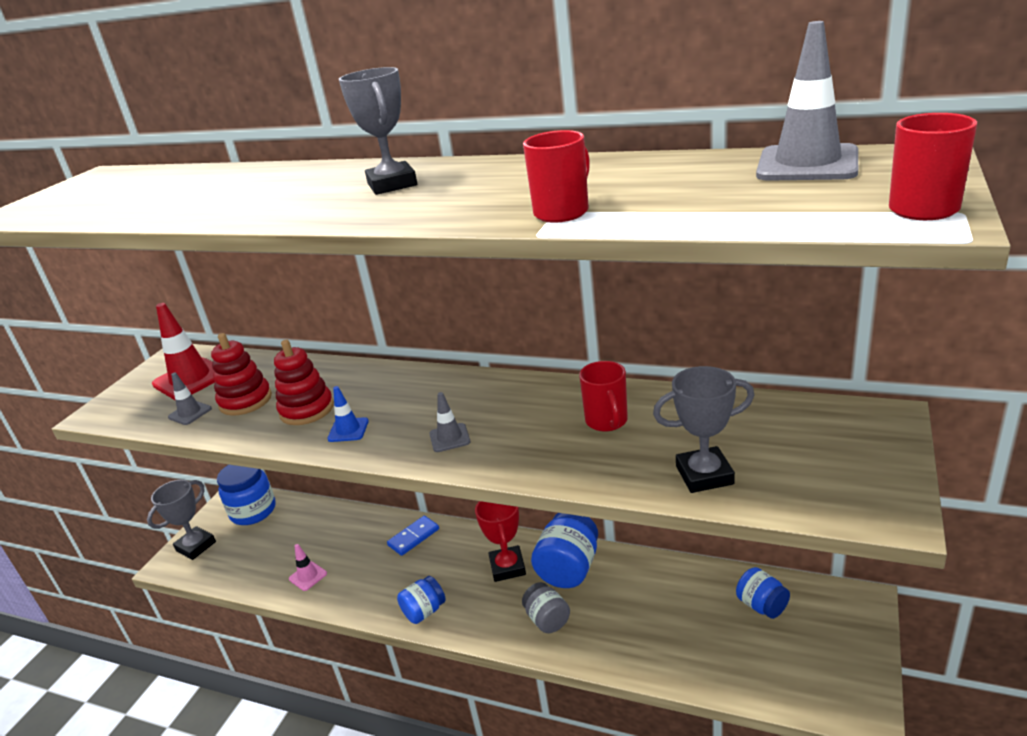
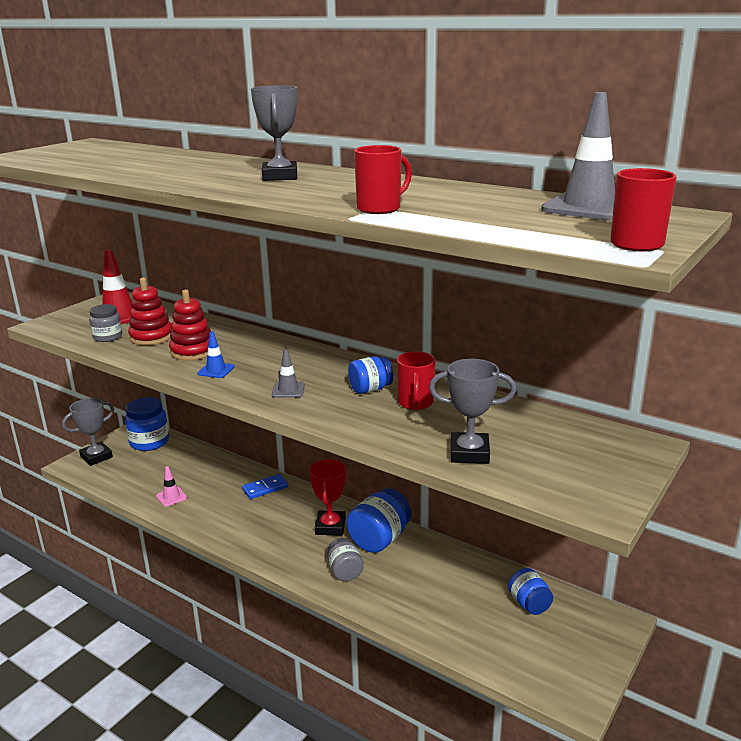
camera: 10 degrees right, 5 degrees down
(190, 413) = (107, 337): grey traffic cone -> grey jar
(424, 611) = (250, 542): blue jar -> blue jar (370, 389)

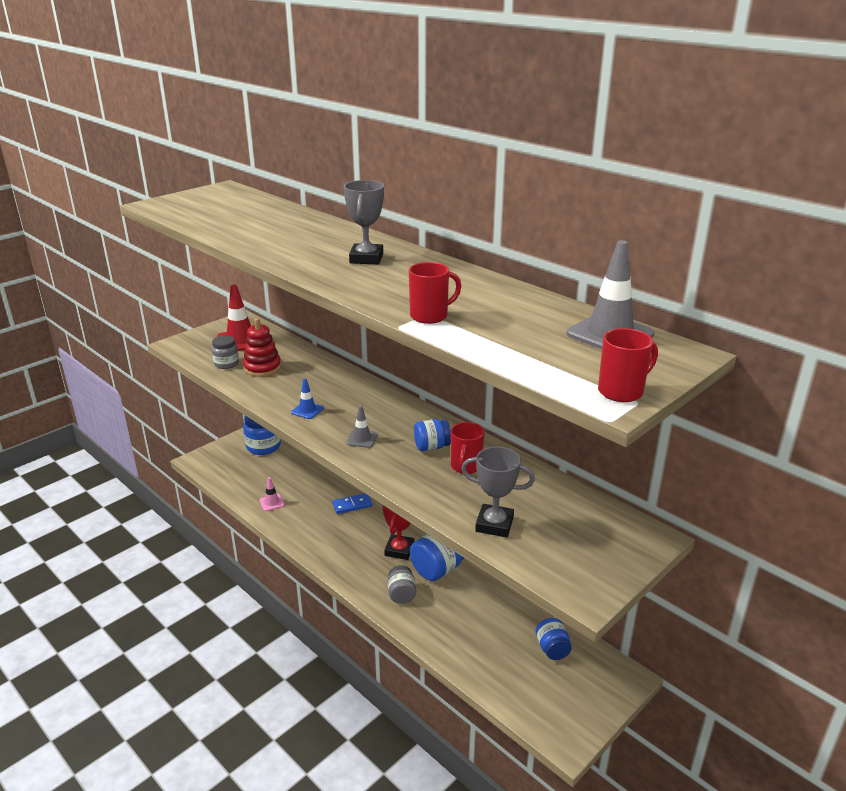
camera: 10 degrees right, 5 degrees up
(96, 457) = (217, 455): grey trophy -> none
(193, 351) = (293, 387): red stacking toy -> none

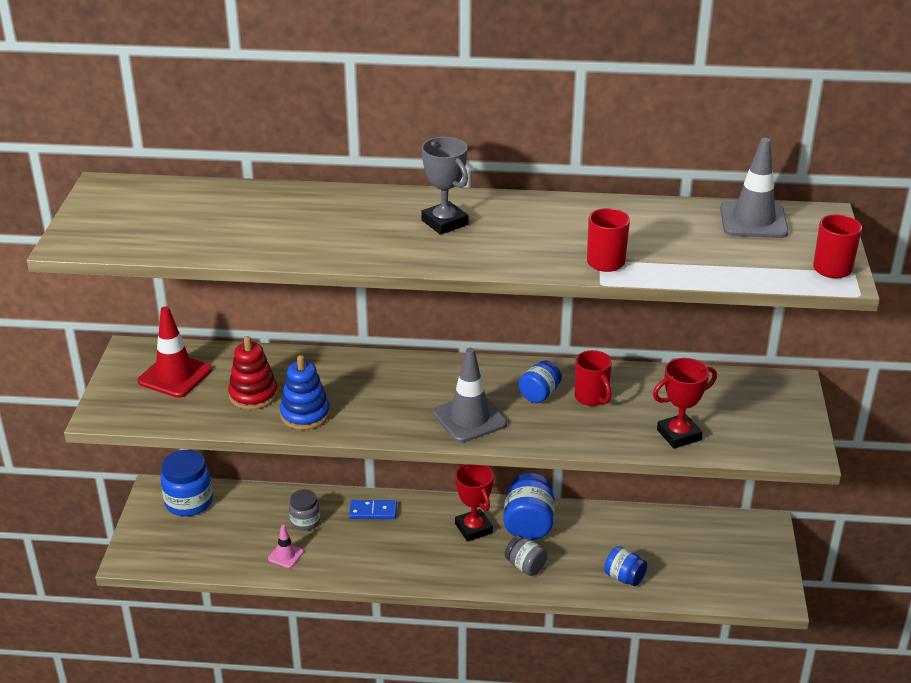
camera: 40 degrees left, 5 degrees up
(226, 364) = (205, 409): grey jar -> grey jar (305, 521)
(271, 390) = (305, 414): none -> blue stacking toy
(307, 410) = (375, 417): blue traffic cone -> none
(352, 505) = (373, 511): blue domino -> blue domino turned 60 degrees clockwise
(362, 439) = (469, 418): grey traffic cone -> grey traffic cone, size x1.93
(494, 524) = (679, 435): grey trophy -> red trophy
(552, 649) = (693, 536): blue jar -> blue jar (624, 577)

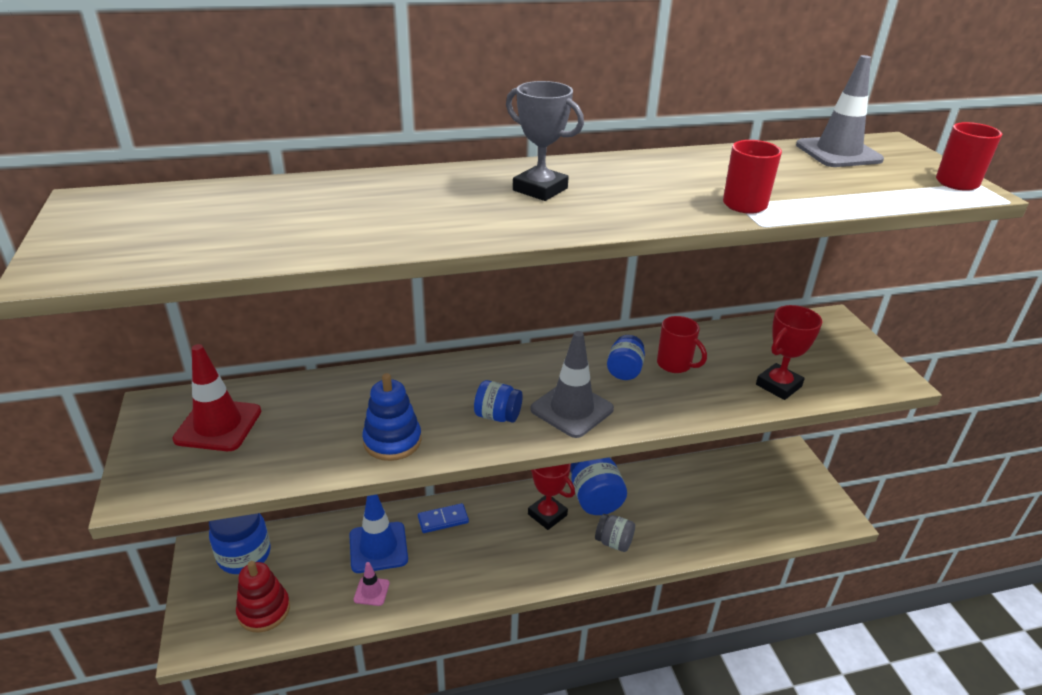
camera: 20 degrees left, 0 degrees up
(253, 395) = (322, 430): red stacking toy -> red stacking toy (264, 610)
(305, 521) = (378, 547): grey jar -> blue traffic cone
(624, 577) = (706, 531): blue jar -> blue jar (497, 416)

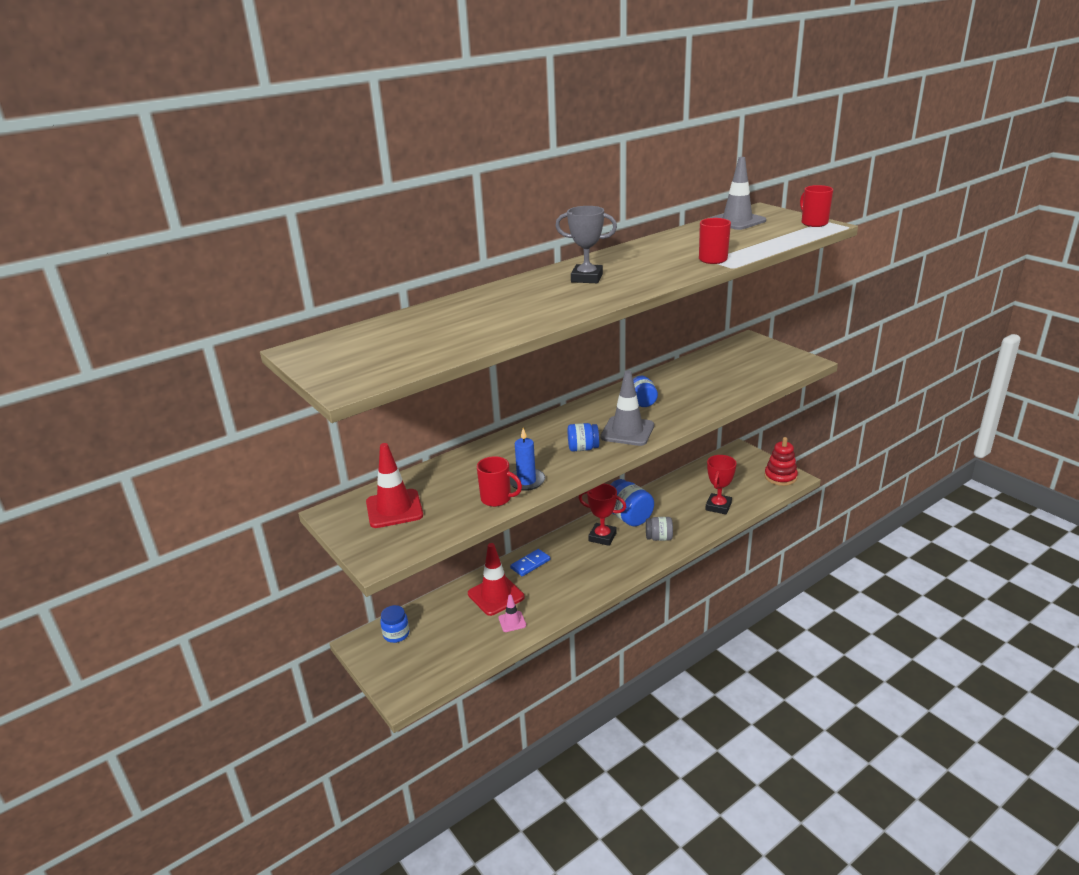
camera: 20 degrees left, 5 degrees down
(244, 555) = (396, 634): blue jar -> blue jar, size x0.61
(264, 610) = (441, 660): red stacking toy -> red stacking toy (780, 477)
(378, 547) = (496, 595): blue traffic cone -> red traffic cone
(392, 441) = (526, 481): blue stacking toy -> blue candle
(675, 364) = (671, 390): red mug -> red mug (497, 499)
(778, 385) = (743, 384): red trophy -> red trophy (718, 506)

